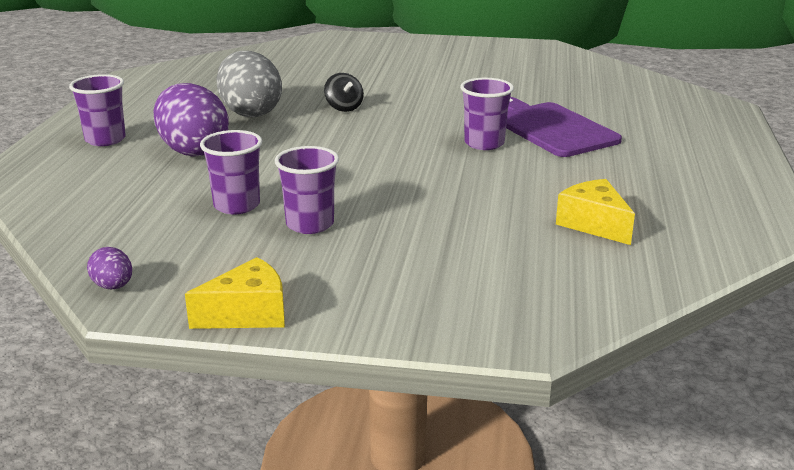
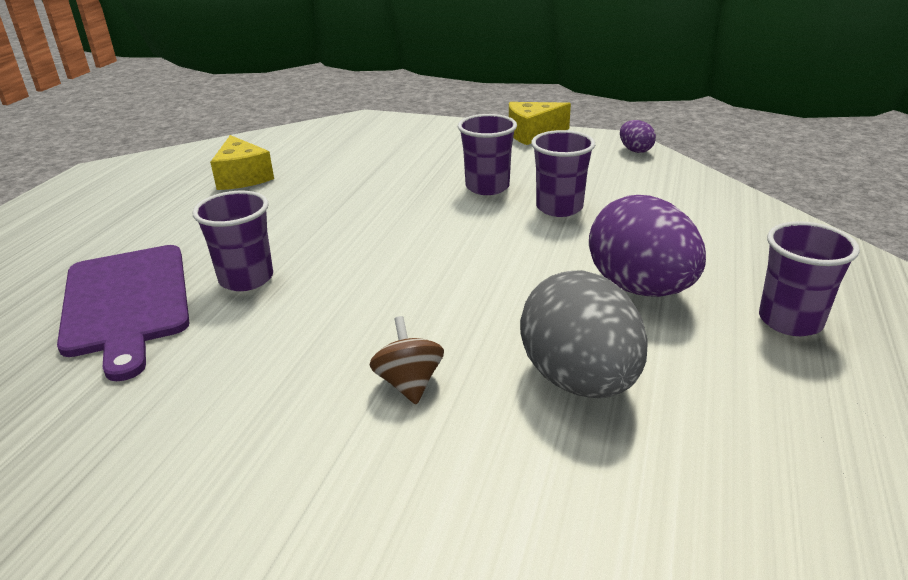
camera: 170 degrees left, 5 degrees up
(344, 108) = (409, 383): black spinning top -> brown spinning top

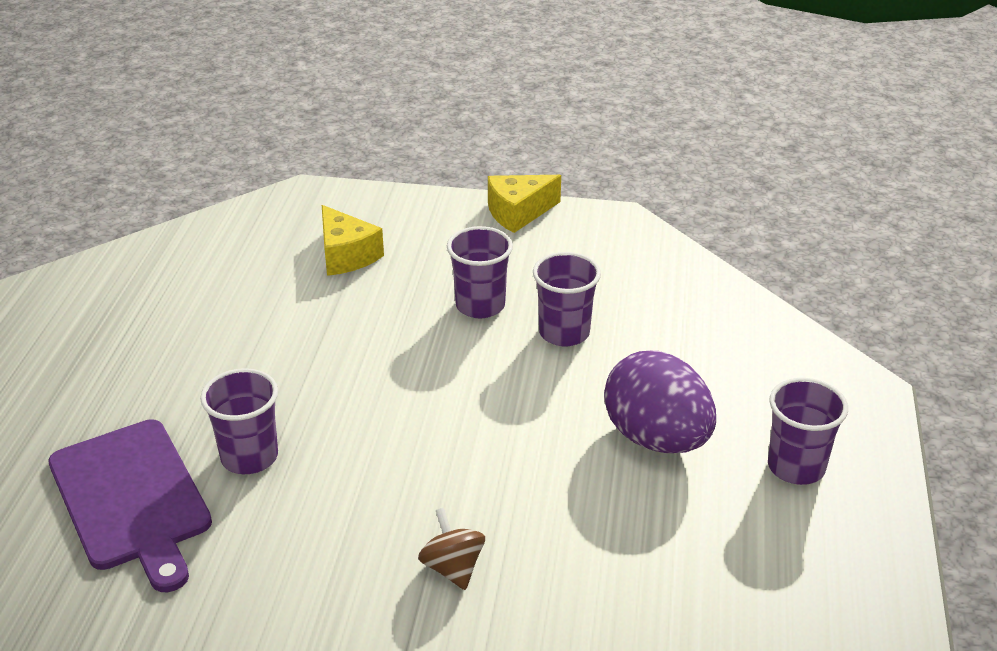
camera: 10 degrees left, 5 degrees up
(242, 177) = (187, 306): yellow cheese -> yellow cheese (346, 255)
(579, 380) = (608, 550): grey egg -> none
(635, 150) = (639, 236): purple egg -> none

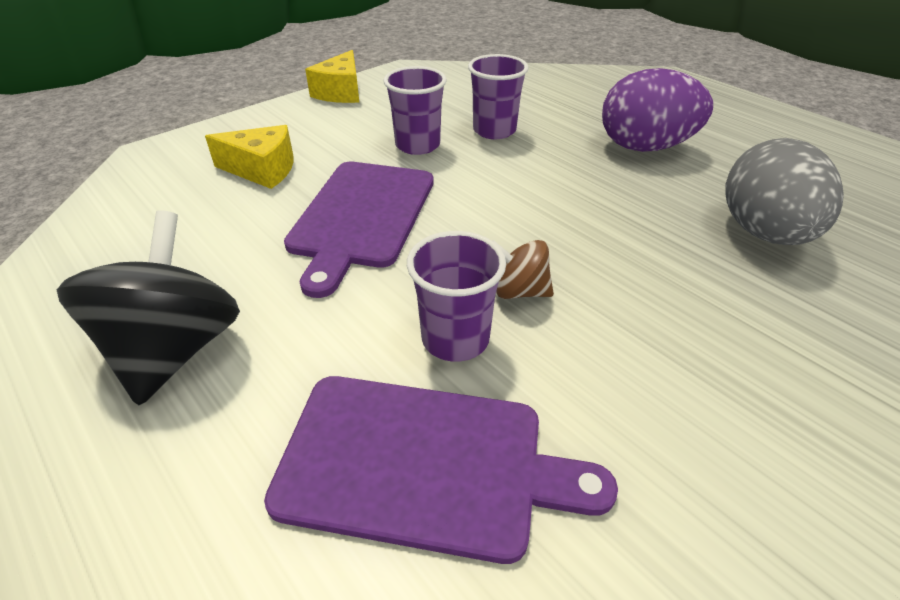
camera: 50 degrees left, 5 degrees up
(129, 350) = (174, 350): none -> black spinning top
(340, 338) = (361, 217): none -> purple cutting board
(452, 568) = (719, 287): brown spinning top -> brown spinning top (519, 291)
(576, 571) = (764, 233): none -> grey egg
(796, 467) = (718, 119): purple cup -> none

